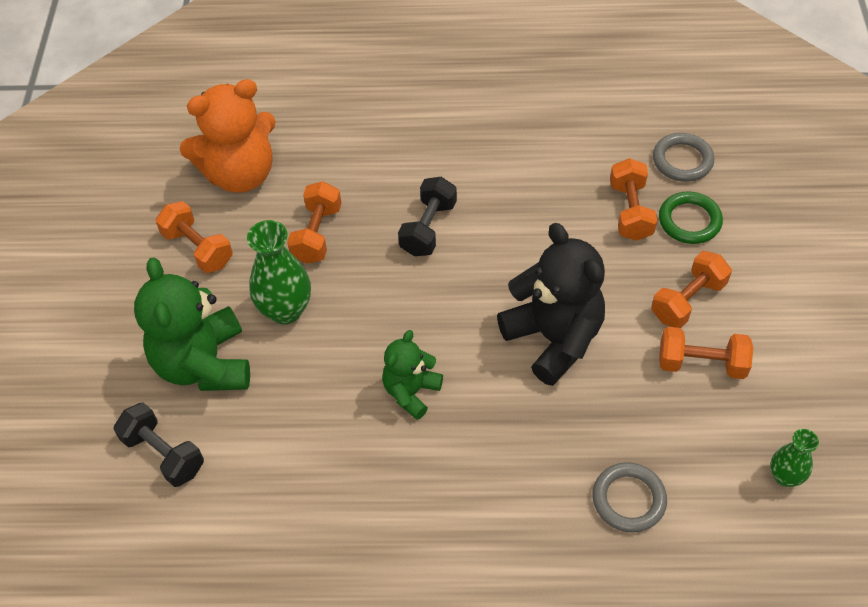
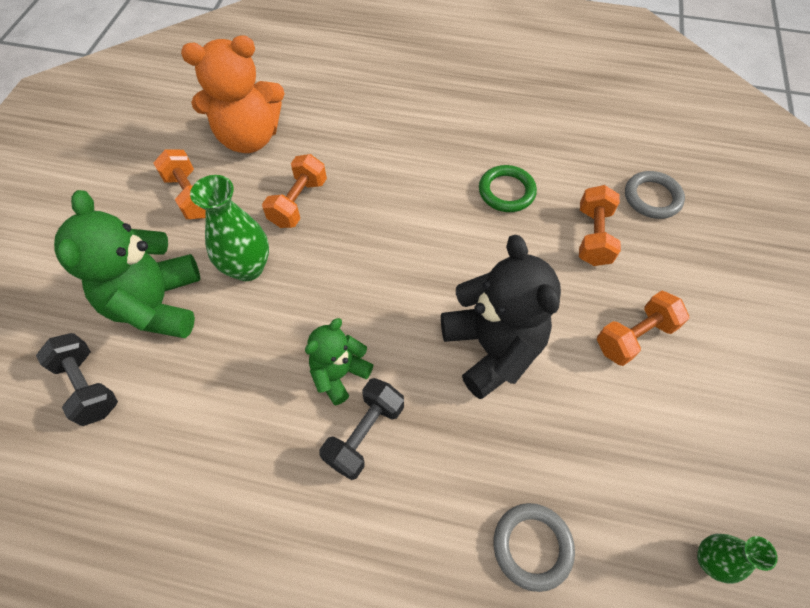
camera: 10 degrees right, 5 degrees up
(428, 228) = (400, 216): black dumbbell -> black dumbbell (364, 434)
(689, 221) = (649, 256): green ring -> green ring (506, 191)
(701, 364) = (637, 407): orange dumbbell -> none

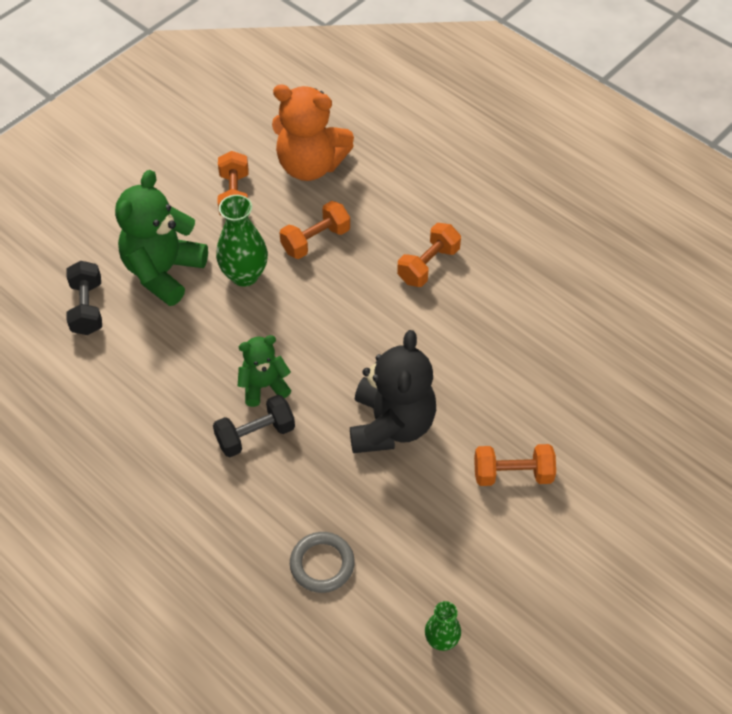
camera: 30 degrees right, 5 degrees down
(506, 191) = (497, 310): green ring -> none
(593, 236) = (544, 383): orange dumbbell -> orange dumbbell (428, 265)
(652, 198) = (626, 376): grey ring -> none

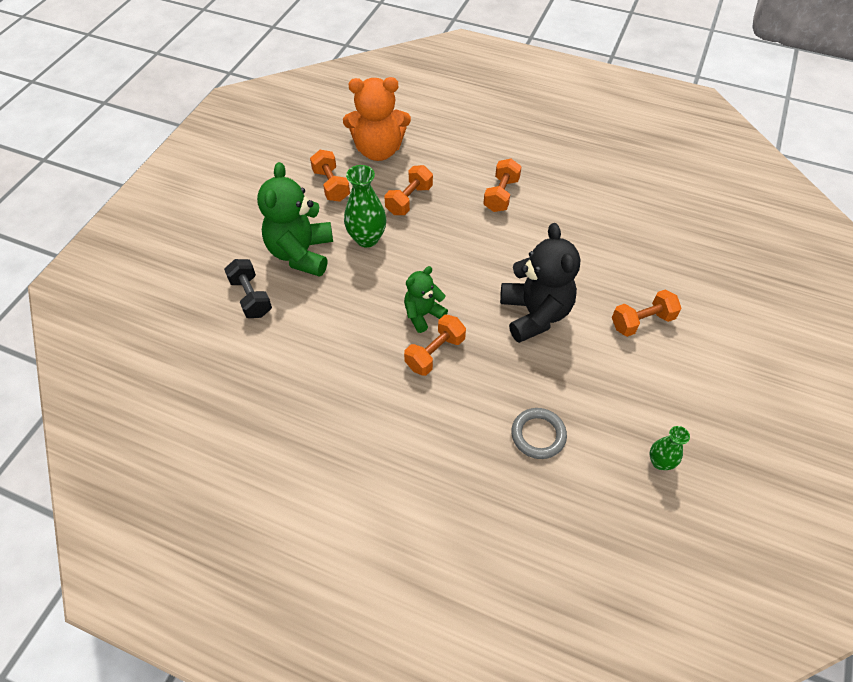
camera: 20 degrees left, 0 degrees up
(255, 435) = (435, 353): black dumbbell -> orange dumbbell

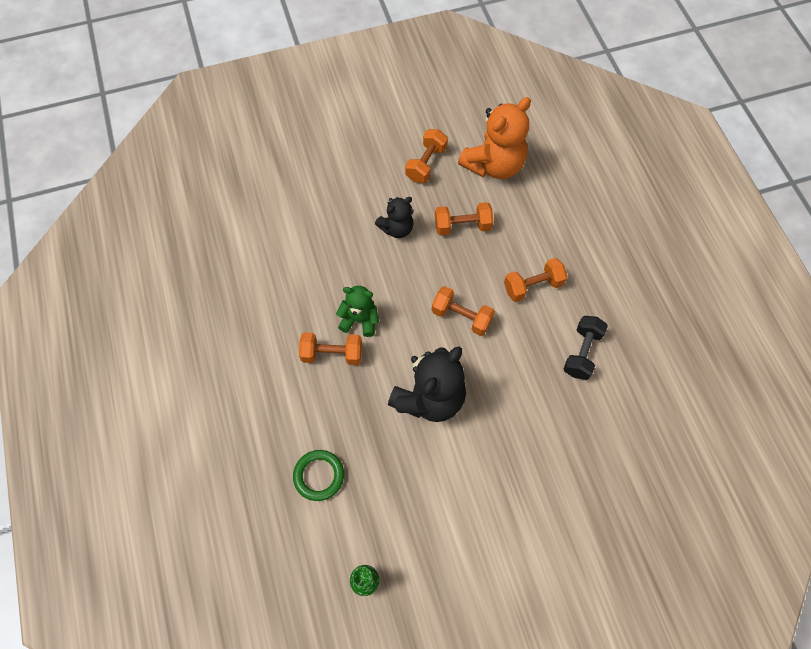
camera: 50 degrees right, 10 degrees up
(251, 297) = (278, 201): black dumbbell -> black dumbbell (582, 353)
(301, 253) = (343, 198): green teddy bear -> none
(367, 239) = (397, 228): green vase -> black teddy bear
(378, 150) = (494, 165): orange teddy bear -> orange teddy bear turned 90 degrees counterclockwise
(538, 435) = (319, 476): grey ring -> green ring
(642, 322) = (494, 484): orange dumbbell -> orange dumbbell (461, 317)

